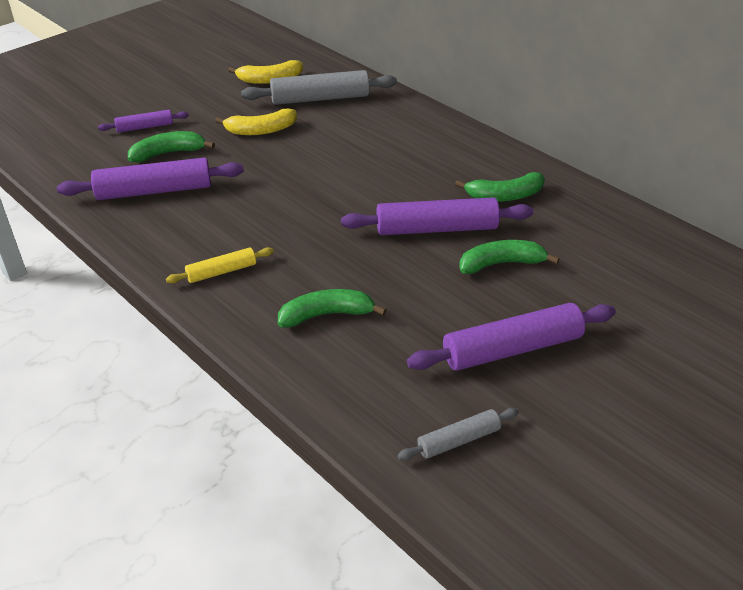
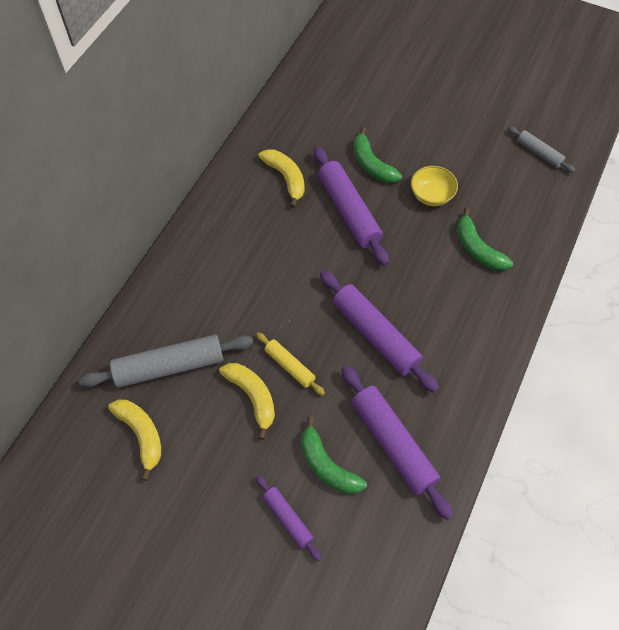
camera: 110 degrees left, 20 degrees up
(222, 272) = (470, 334): yellow rolling pin -> yellow rolling pin (290, 366)
(320, 98) = (169, 367): grey rolling pin -> grey rolling pin turned 75 degrees counterclockwise
(429, 300) = (431, 195): none -> yellow bowl
(504, 196) = (286, 178): green banana -> yellow banana
(512, 349) = (453, 143): purple rolling pin -> purple rolling pin (375, 335)

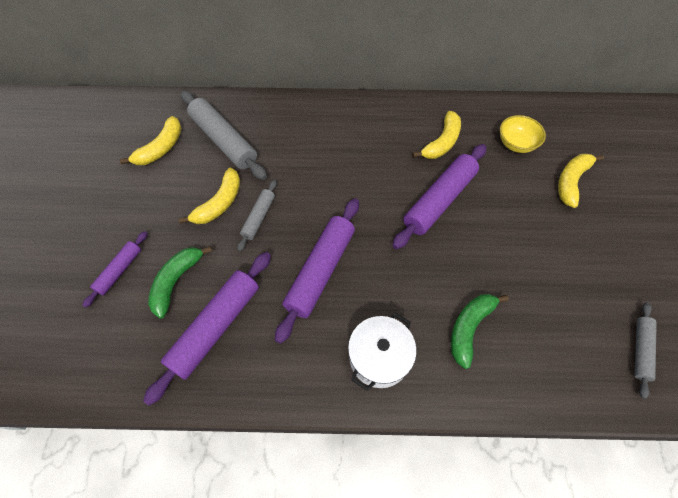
camera: 65 degrees right, 0 degrees up
(290, 366) = (259, 217): yellow rolling pin -> grey rolling pin
(372, 164) = (504, 199): green banana -> none
(380, 110) = (571, 182): none -> yellow banana
(431, 195) = (505, 262): yellow bowl -> yellow bowl (516, 144)
(476, 323) = (379, 357): none -> white pot

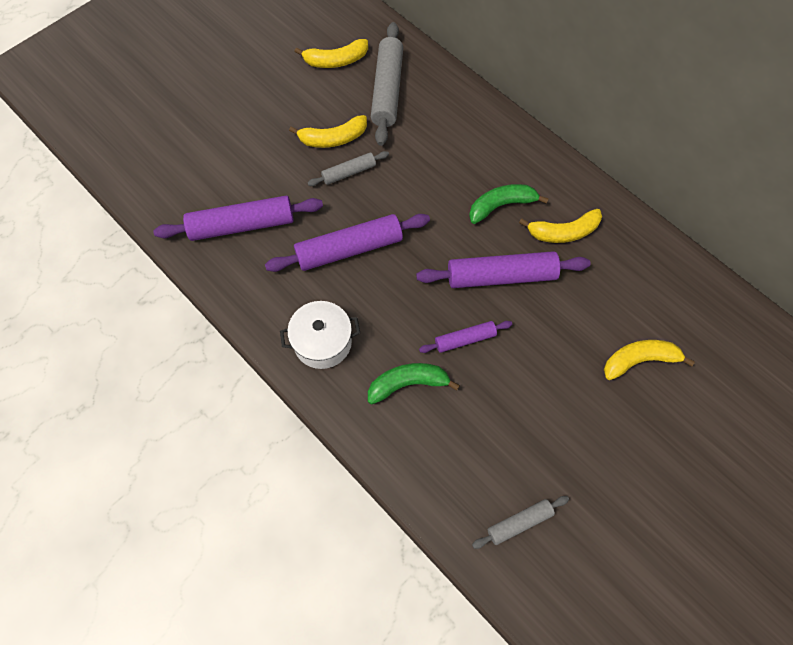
camera: 45 degrees right, 5 degrees up
(119, 271) = (222, 133): purple rolling pin -> purple rolling pin (465, 339)
(176, 281) = (249, 172): green banana -> green banana (501, 206)
(516, 144) = (631, 288): yellow bowl -> none

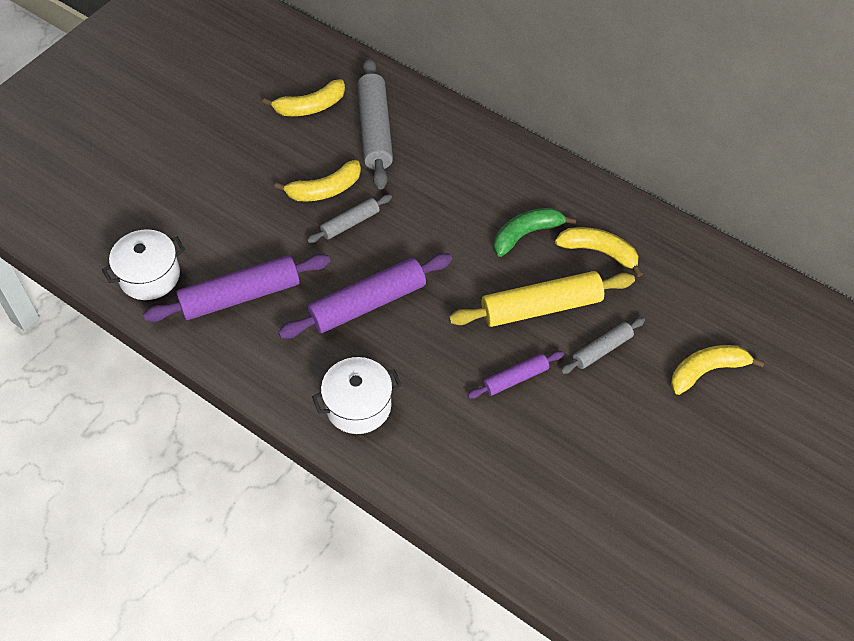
camera: 10 degrees left, 10 degrees down
(169, 195) = (149, 276): none -> white pot
(408, 384) = (462, 434): green banana -> none
(501, 276) = (541, 307): purple rolling pin -> yellow rolling pin
(519, 522) = (613, 557): grey rolling pin -> grey rolling pin (602, 349)
(563, 232) = (599, 252): yellow banana -> yellow banana turned 135 degrees counterclockwise

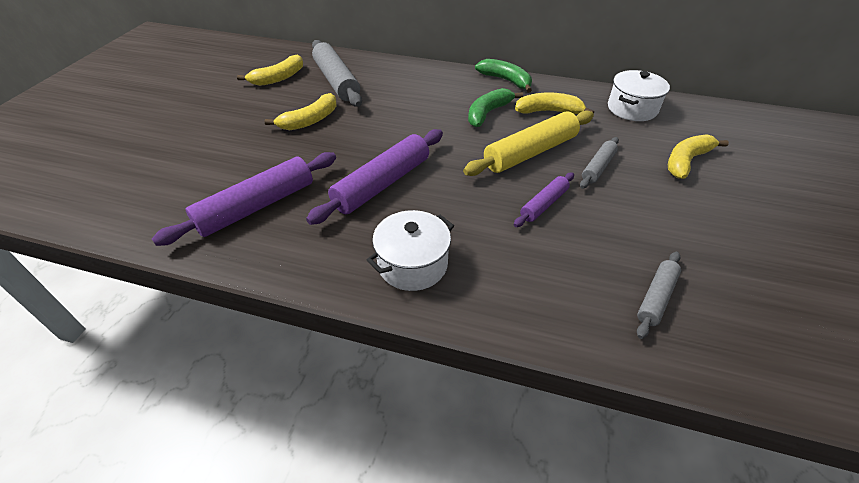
camera: 20 degrees left, 10 degrees down
(149, 276) = (156, 213): white pot -> white pot (632, 109)
(350, 223) = (341, 136): grey rolling pin -> grey rolling pin (656, 298)
(577, 184) = (506, 80): none -> green banana

